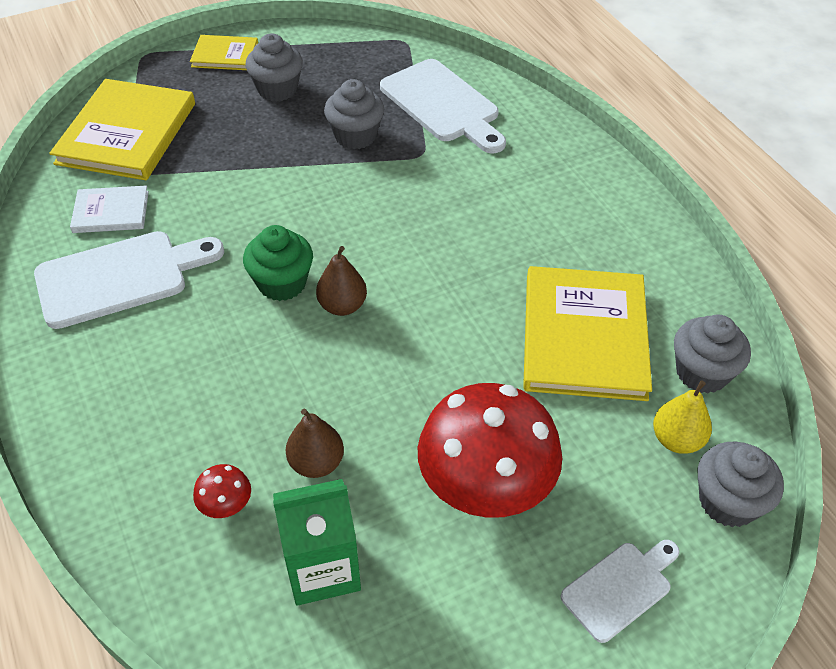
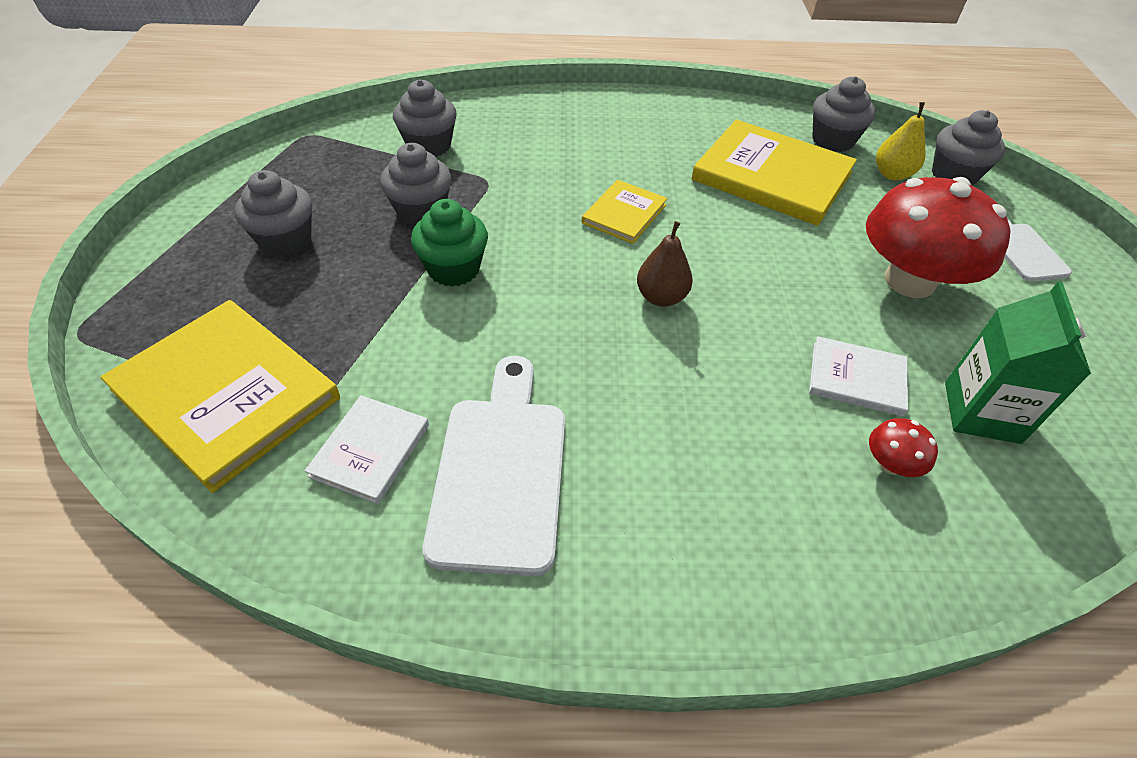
camera: 65 degrees left, 0 degrees up
(225, 55) = (171, 262): yellow book -> yellow book (624, 214)
(282, 283) = (603, 330): green cupcake -> green cupcake (454, 269)
(316, 463) = (856, 378): brown pear -> white book
(443, 105) = (429, 146): white cutting board -> grey cupcake

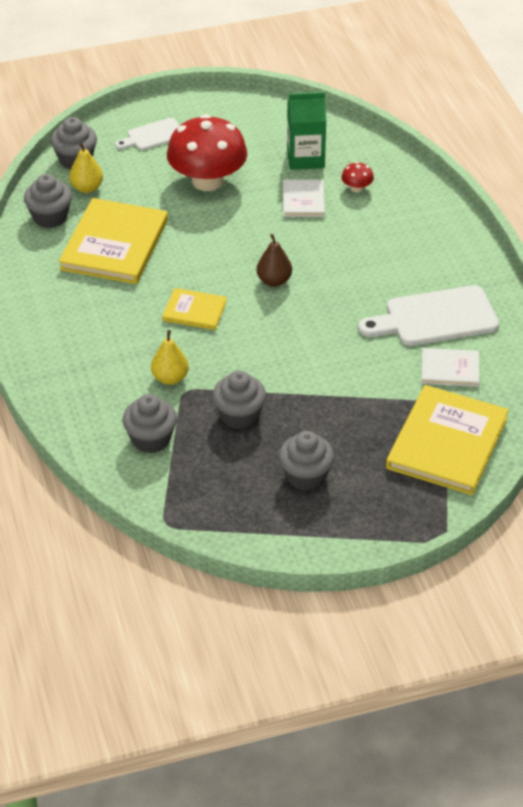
camera: 105 degrees left, 5 degrees down
(454, 269) = (293, 380): green cupcake -> none
(515, 174) = (170, 378): none -> yellow pear

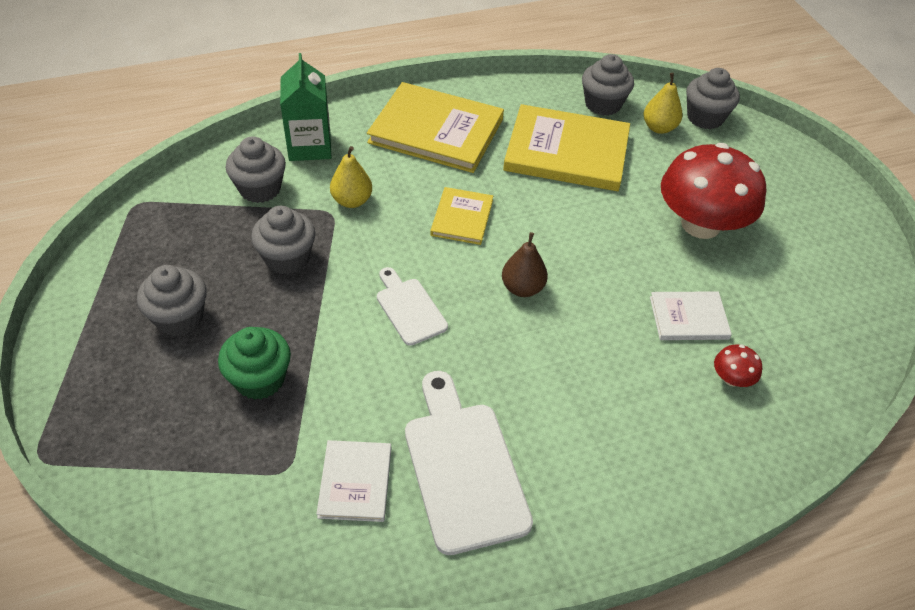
camera: 85 degrees right, 5 degrees up
(153, 135) = (771, 175): white cutting board -> white cutting board (409, 308)
(305, 158) = (779, 321): green carton -> green carton (310, 146)
(366, 423) = (260, 379): none -> green cupcake
(447, 443) = (210, 472): yellow book -> yellow book (436, 131)

